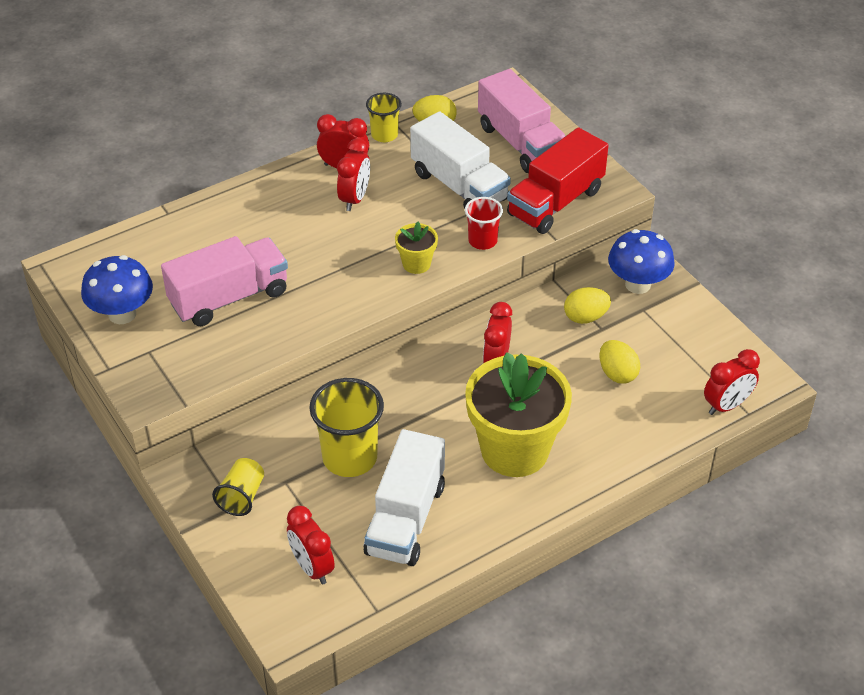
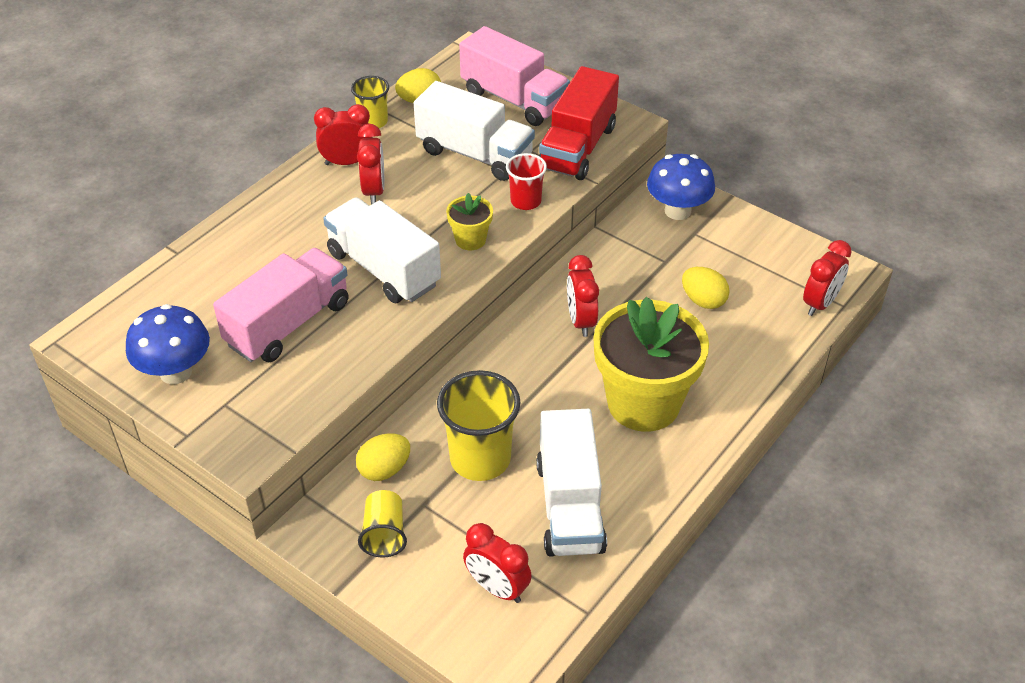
camera: 20 degrees left, 0 degrees up
(330, 271) = (383, 269): none -> white truck
(585, 317) = (644, 254): yellow egg -> yellow egg (384, 469)

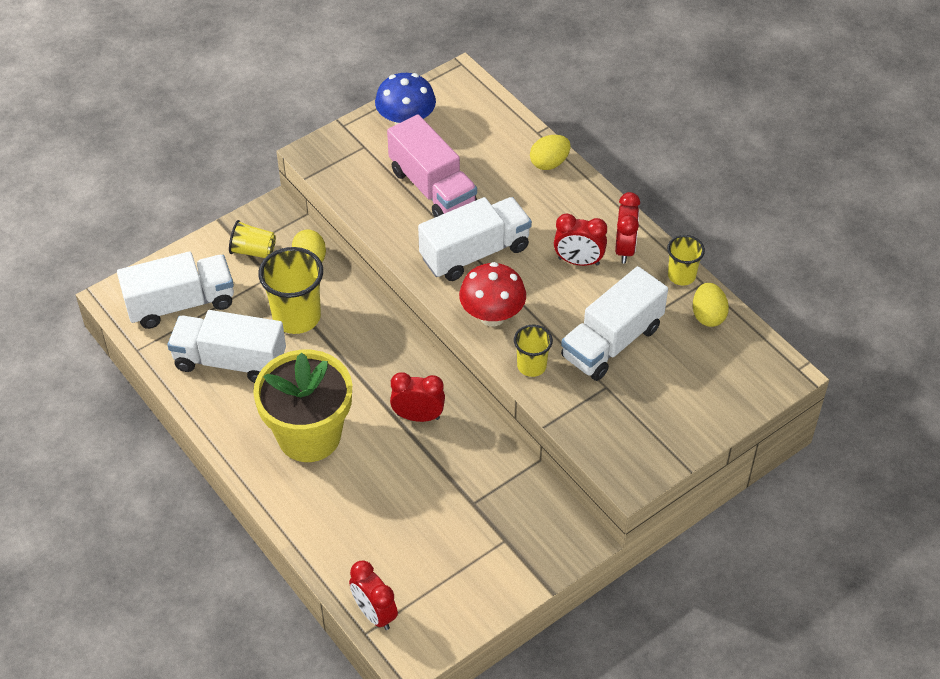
camera: 105 degrees right, 5 degrees up
(470, 240) = (492, 316): yellow flower pot -> red mushroom
(497, 588) = (181, 304): red clock -> white truck
(514, 99) = (692, 391): pink truck -> none
(525, 201) = (531, 366): red cup -> yellow cup
(577, 148) = (600, 425): red truck -> none
(677, 211) = (542, 535): blue mushroom -> none
(703, 300) = (411, 517): yellow egg -> yellow egg (549, 163)

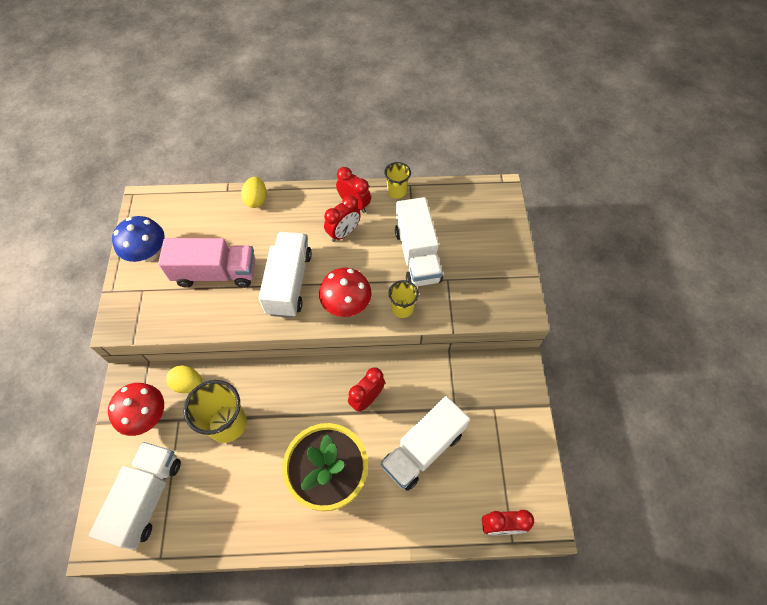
camera: 55 degrees left, 10 degrees up
(230, 361) = (227, 493): white truck -> white truck (423, 449)
(253, 251) = (147, 416): yellow cup -> red mushroom
(708, 316) = (435, 197): yellow egg -> none

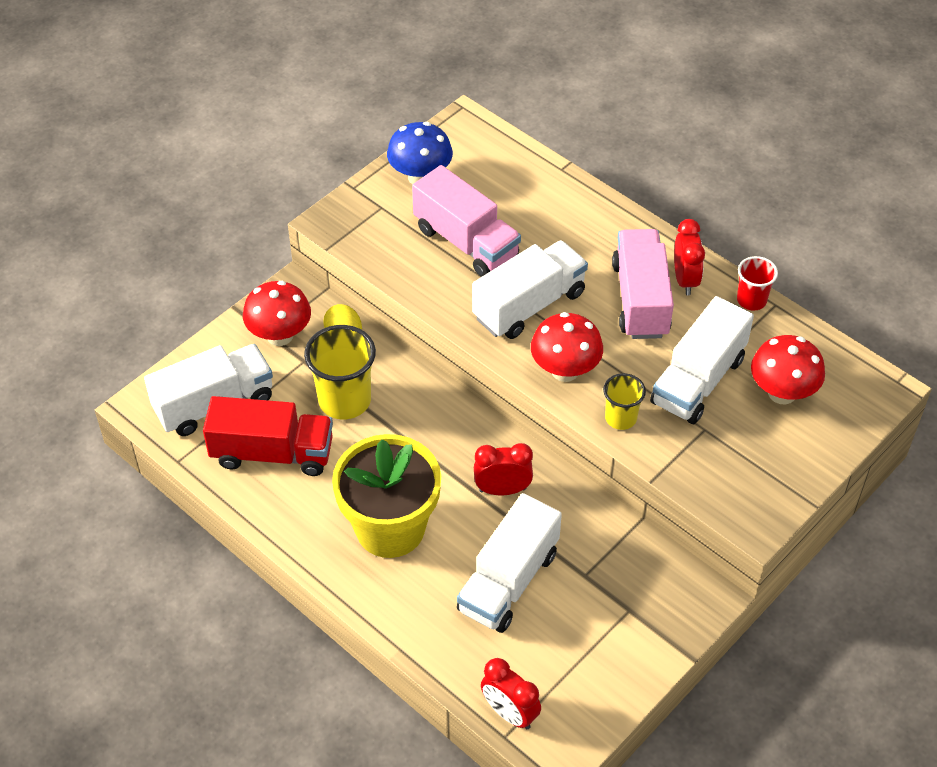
camera: 45 degrees right, 10 degrees down
(216, 496) = (272, 453): none -> red truck
(256, 200) = (582, 200): yellow egg -> none
(343, 233) = (640, 299): red clock -> pink truck
(397, 191) = (751, 300): yellow cup -> red cup
(423, 449) = (508, 581): white truck -> white truck turned 60 degrees counterclockwise
(461, 229) = (782, 393): none -> red mushroom

